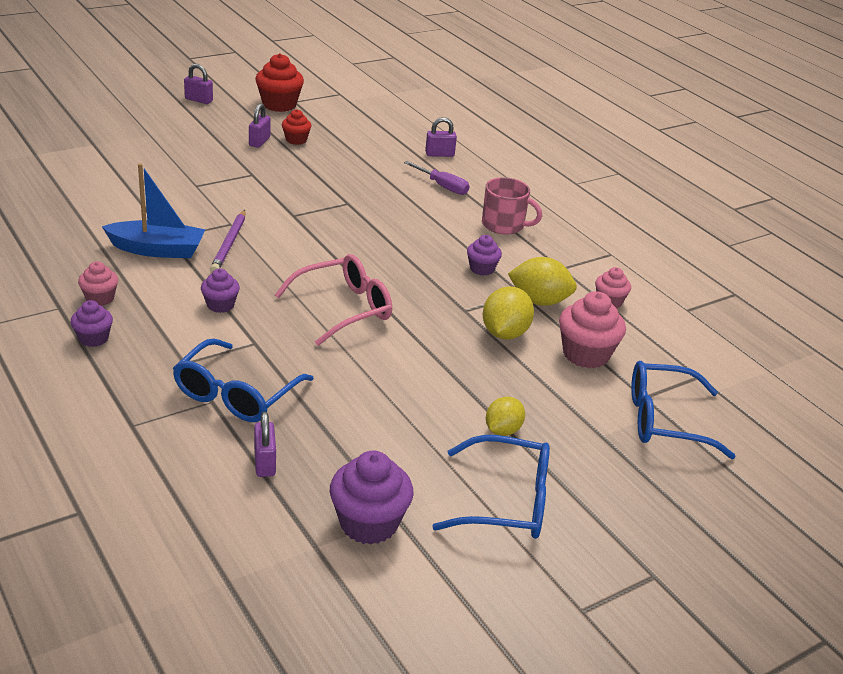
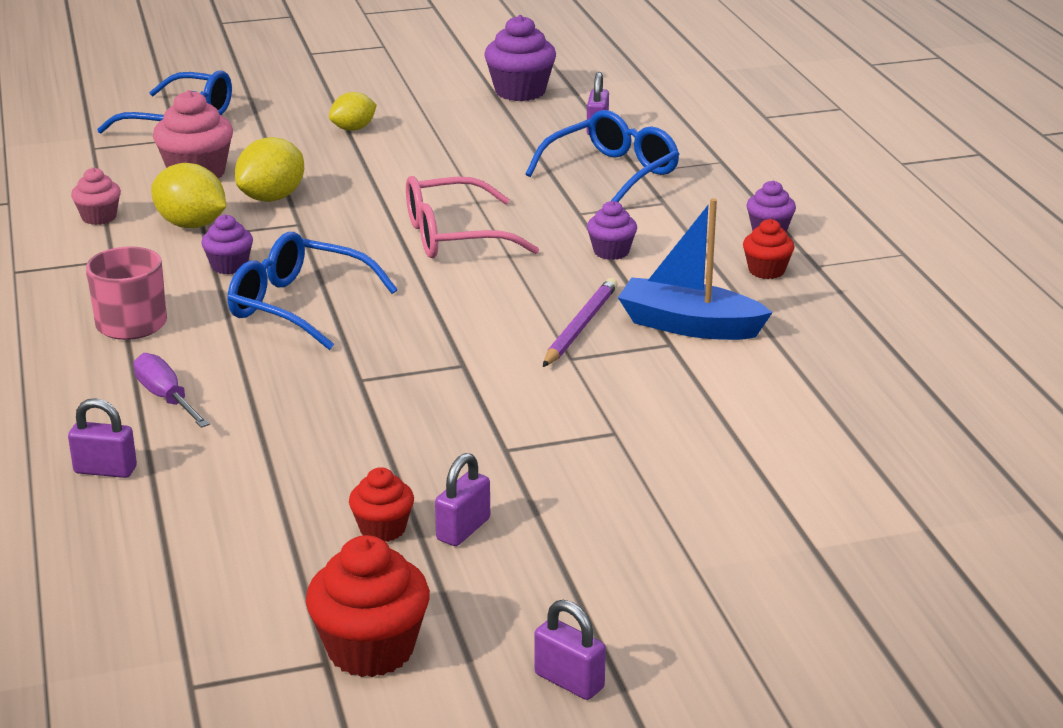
camera: 160 degrees left, 5 degrees down
(100, 298) = (766, 271): pink cupcake -> red cupcake
(507, 502) = (391, 92): blue glasses -> blue glasses (298, 306)

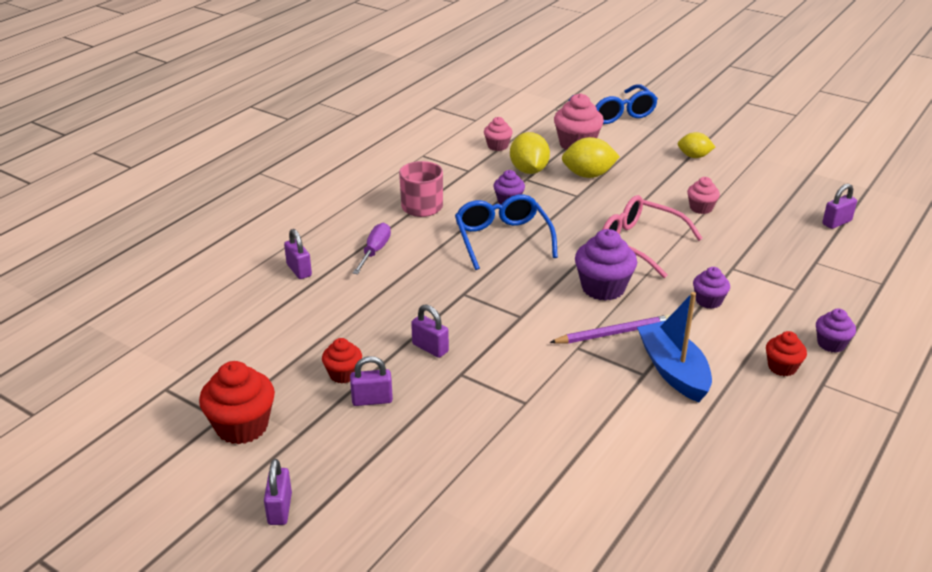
camera: 50 degrees right, 5 degrees up
(427, 447) = (430, 348): none -> purple padlock
(452, 174) = (701, 208): none -> pink cupcake
(520, 91) = (829, 177): purple cupcake -> purple cupcake (603, 288)
(612, 173) = (795, 254): blue glasses -> none

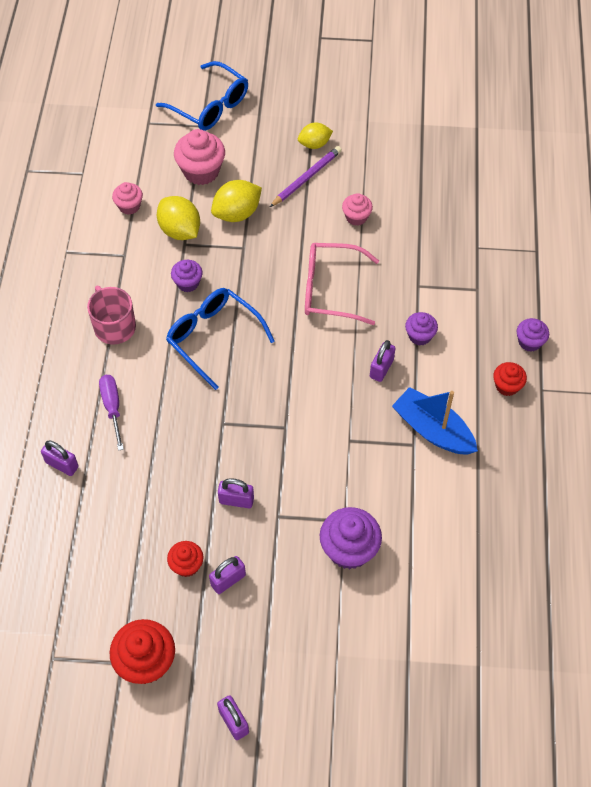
camera: 30 degrees left, 25 degrees up
(603, 288) = (331, 360): purple cupcake -> purple cupcake (349, 549)
(613, 333) = (368, 410): purple pencil -> purple pencil (306, 178)
(836, 222) = (472, 187): purple padlock -> purple padlock (381, 368)

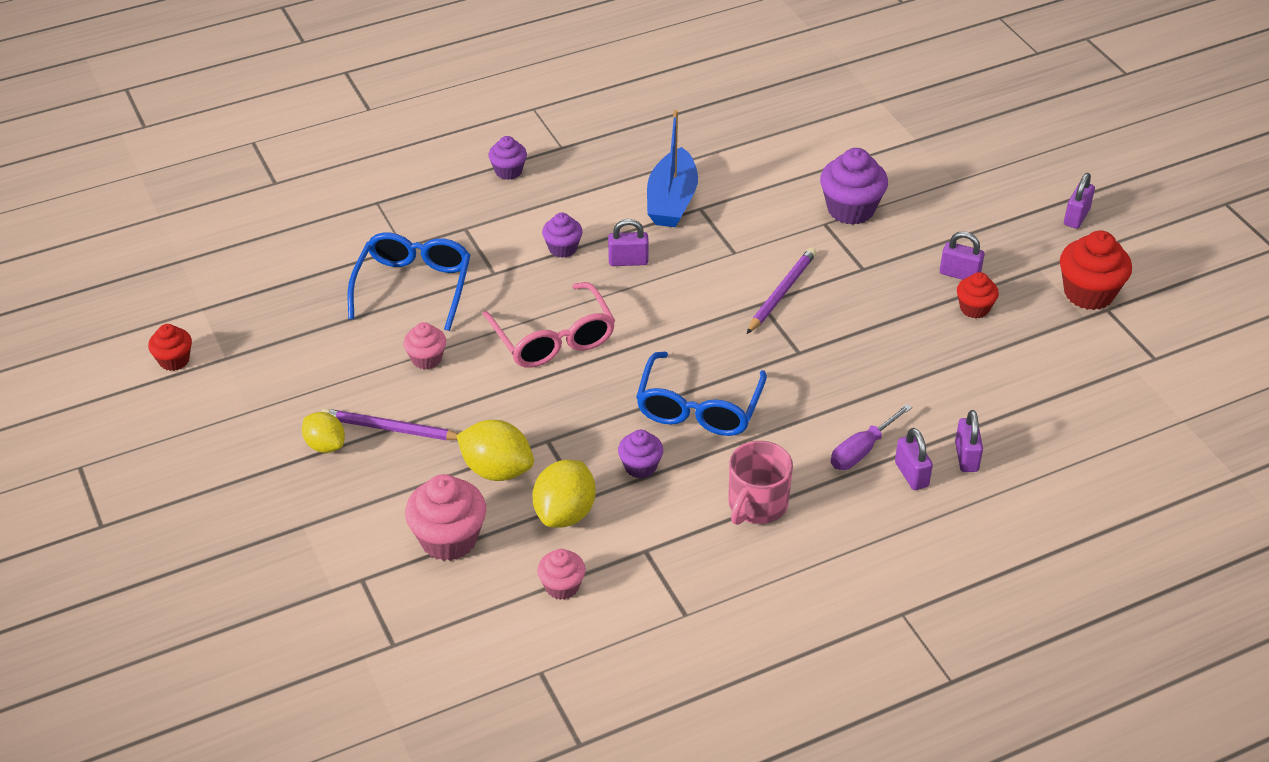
camera: 120 degrees left, 15 degrees down
(210, 106) = (317, 587): blue glasses -> blue glasses (413, 286)
(236, 500) = (875, 304): purple padlock -> purple padlock (911, 474)
(287, 446) = (781, 293): none -> purple pencil
(507, 386) = (577, 170): red cupcake -> red cupcake (174, 360)

